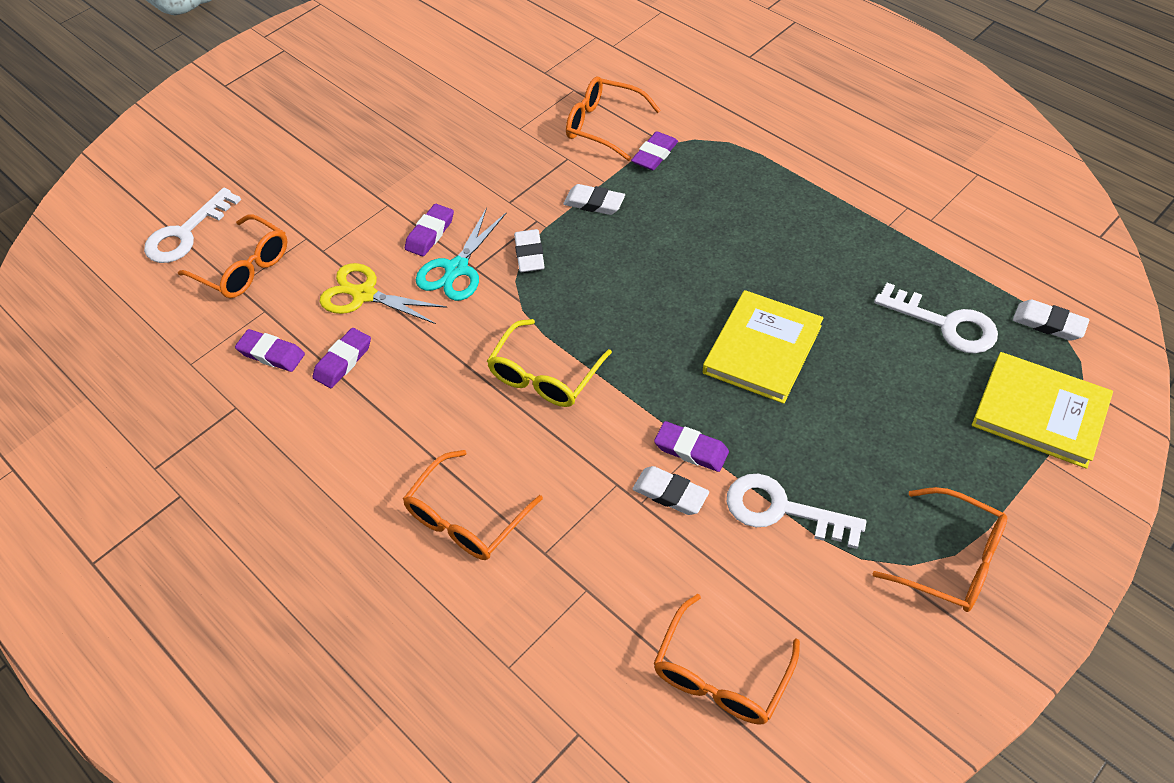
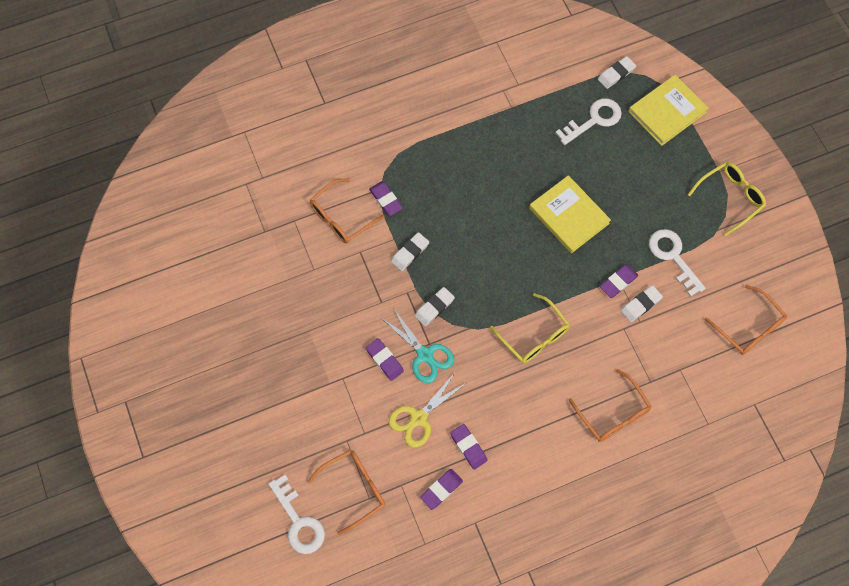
camera: 70 degrees left, 15 degrees up
(529, 254) = (434, 307): white eraser -> white eraser turned 60 degrees counterclockwise
(782, 510) = (673, 257): white key -> white key turned 105 degrees clockwise
(952, 560) = (730, 198): orange glasses -> yellow glasses

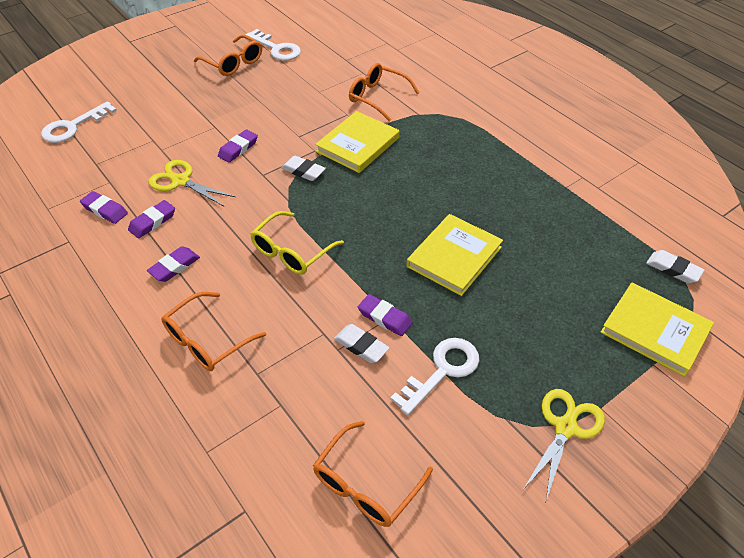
camera: 75 degrees right, 20 degrees down
(354, 488) = (105, 153): orange glasses -> orange glasses (233, 63)
(386, 200) = (408, 120): purple eraser -> purple eraser (174, 267)
(410, 253) = (358, 145): white eraser -> yellow book
(425, 355) = (250, 173): turquoise scissors -> none
(594, 120) = (594, 258): white key -> white key (277, 49)
(730, 198) = (565, 428): yellow glasses -> yellow scissors

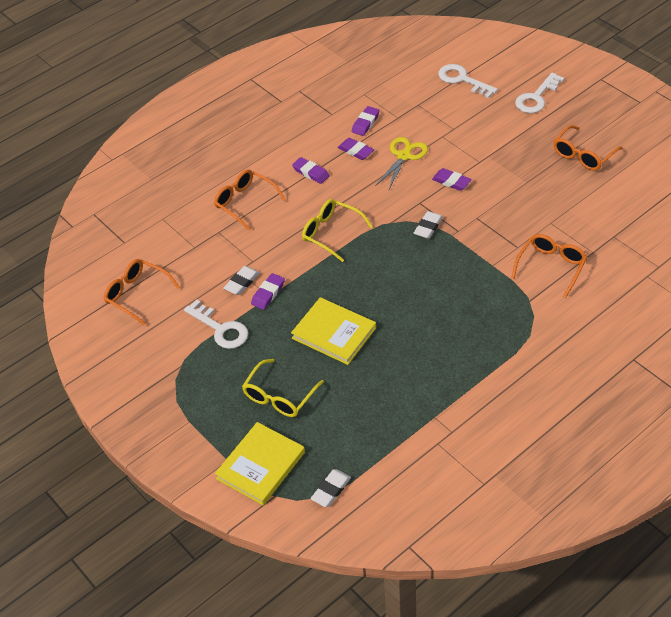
camera: 90 degrees right, 0 degrees up
(277, 49) = (618, 181): white key -> white key (536, 97)
(358, 145) = (471, 259): yellow book -> none
(551, 310) = (279, 396): none -> yellow glasses
(565, 428) = (173, 398): yellow scissors -> none

